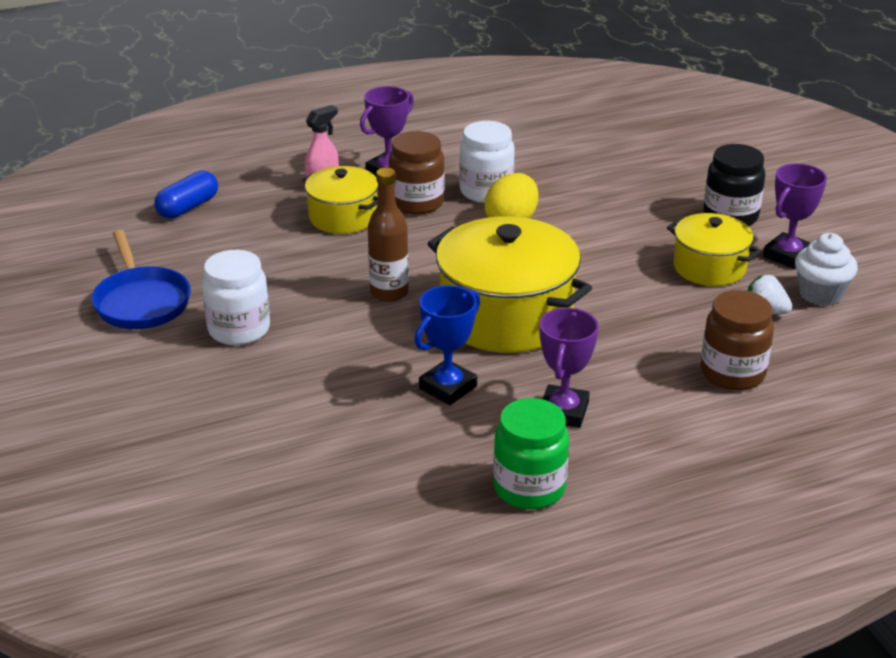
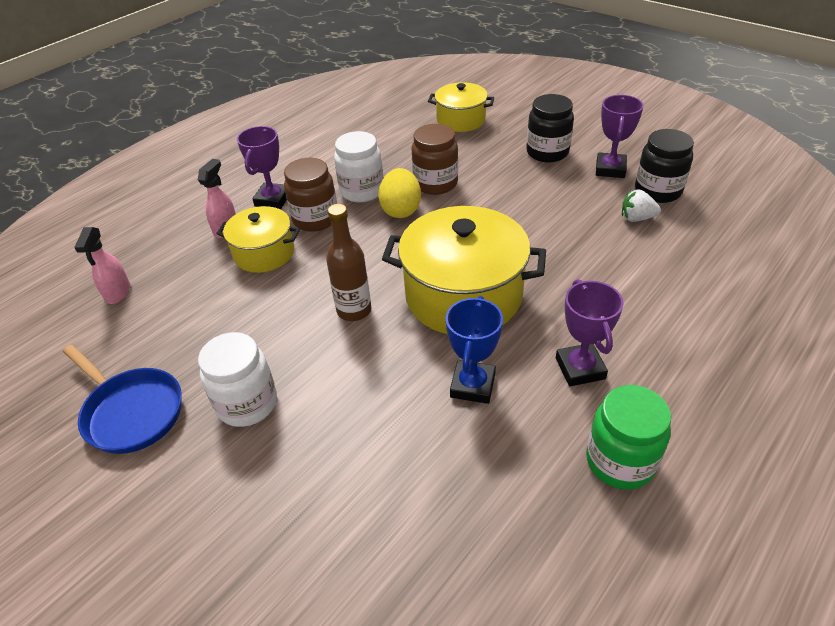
camera: 25 degrees left, 10 degrees up
(188, 207) = (118, 293): blue capsule -> pink spray bottle
(709, 267) = (569, 197): yellow pot -> yellow pot (461, 120)
(732, 373) = (664, 279): brown jar -> brown jar (435, 183)
(820, 294) = (657, 191): white cupcake -> black jar

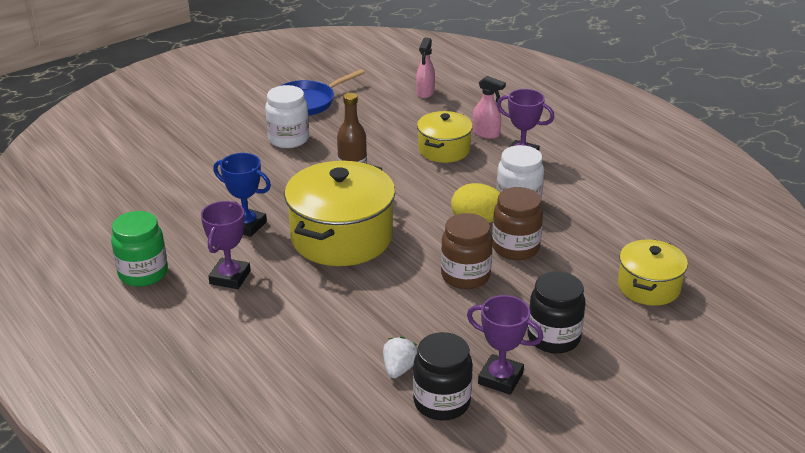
camera: 100 degrees right, 10 degrees down
(118, 293) = (425, 93): pink spray bottle -> pink spray bottle turned 90 degrees counterclockwise
(315, 219) = (482, 176): brown jar -> brown jar (465, 276)
(580, 368) = (230, 277): purple trophy -> purple trophy turned 75 degrees counterclockwise

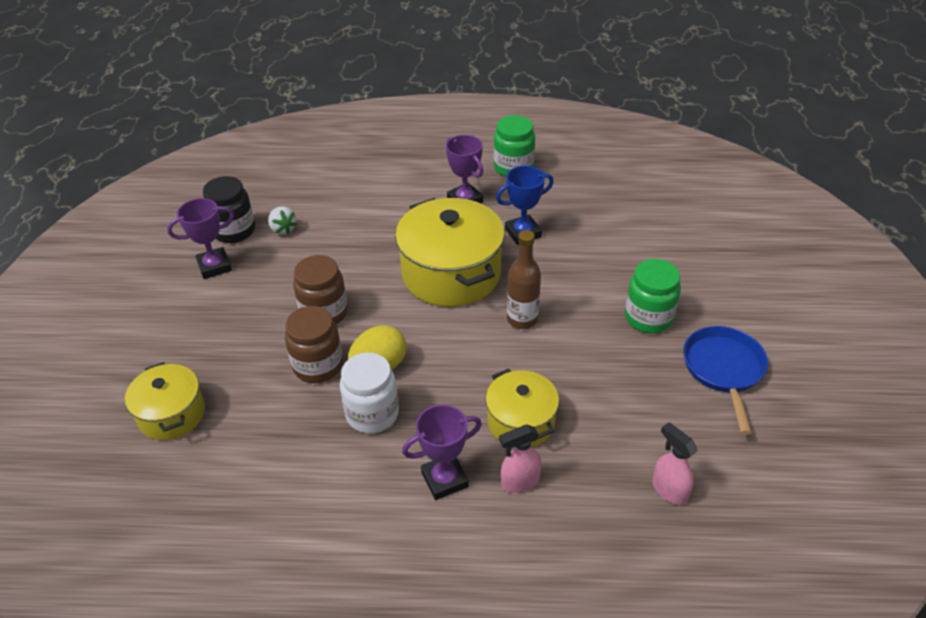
camera: 130 degrees right, 10 degrees up
(288, 139) = (648, 318): white jar -> green jar
(553, 338) = (207, 315): black jar -> none

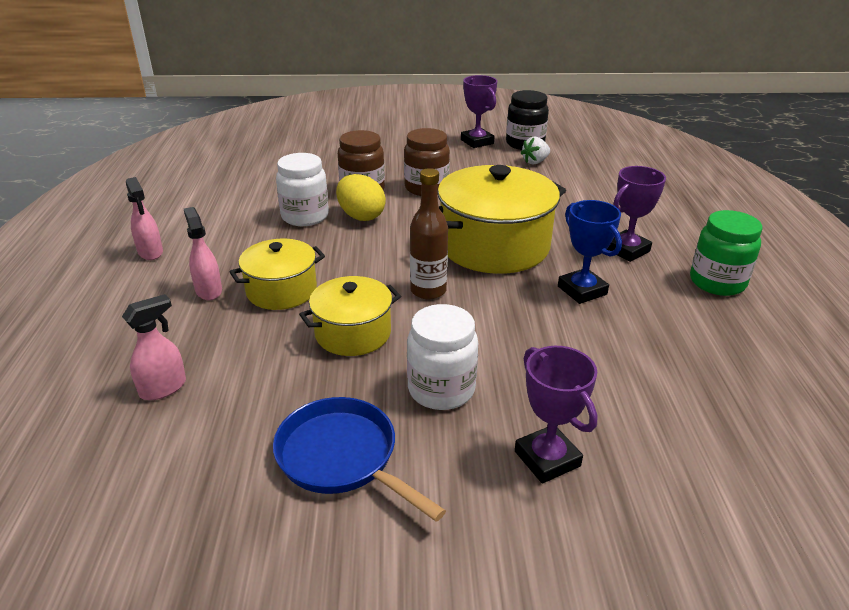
camera: 85 degrees right, 10 degrees down
(172, 414) = (317, 146): yellow pot -> yellow pot (353, 333)
(438, 554) = (150, 252): none -> pink spray bottle
(444, 479) = (224, 252): purple trophy -> purple trophy (547, 458)
(648, 318) = (441, 389): green jar -> white jar
(724, 370) = (342, 457): blue pan -> blue pan turned 135 degrees counterclockwise

